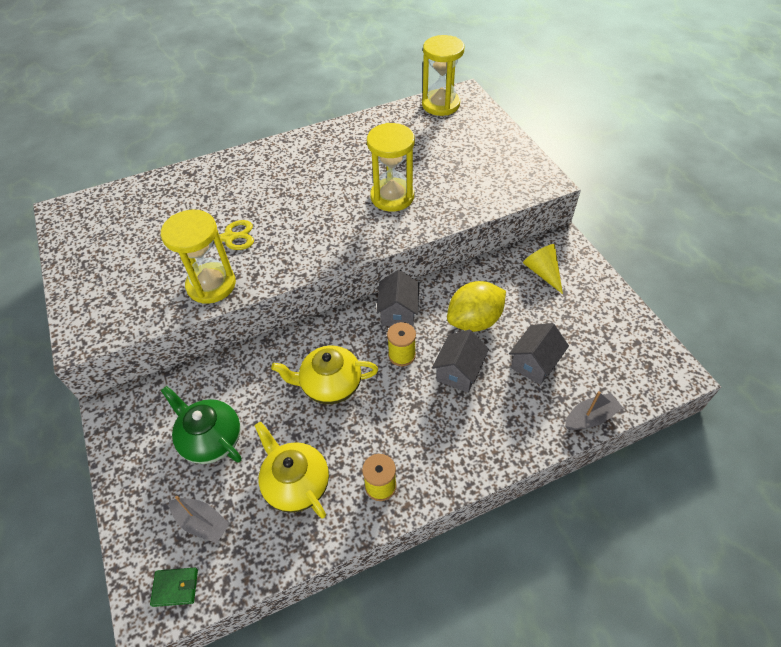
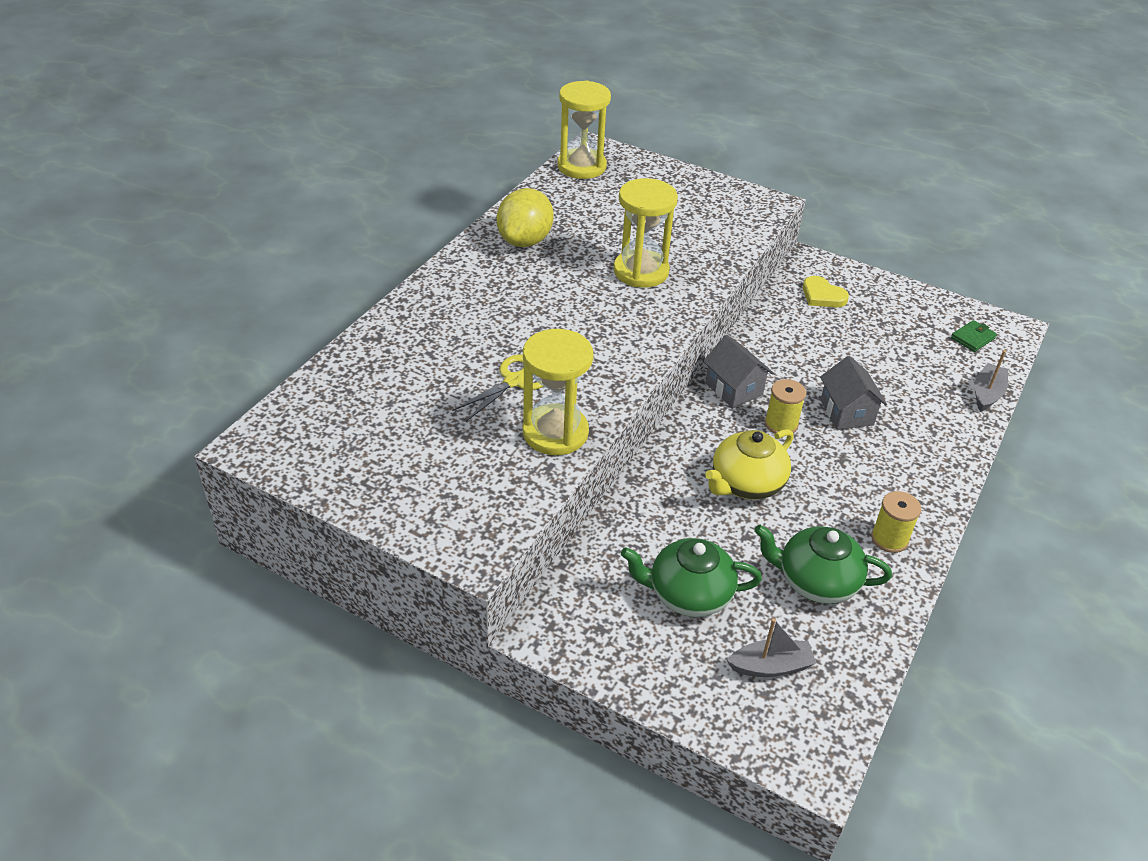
camera: 40 degrees left, 10 degrees down
(175, 587) = (813, 731): green wallet -> green wallet (973, 338)
(296, 483) = (816, 581): yellow teapot -> green teapot
(474, 320) = (811, 363): yellow lemon -> yellow lemon (525, 241)
(534, 363) = (899, 374): grey house -> none
(542, 272) = (822, 295): yellow cone -> yellow heart

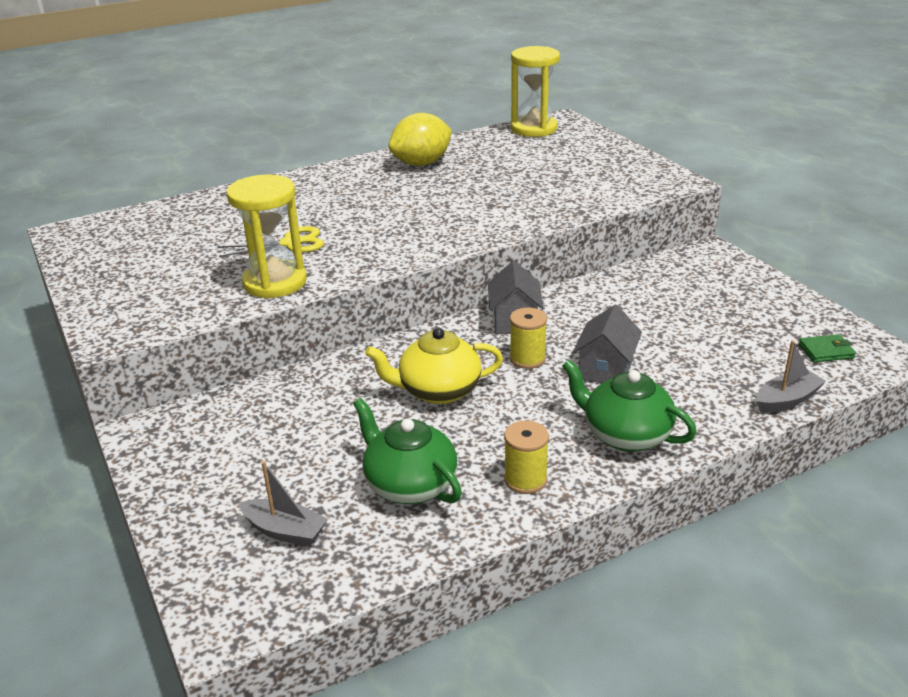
camera: 35 degrees right, 10 degrees down
(641, 271) = (491, 201): yellow hourglass -> none
(688, 594) = (284, 450): green teapot -> green teapot (625, 435)
(822, 295) = (691, 278): yellow heart -> none

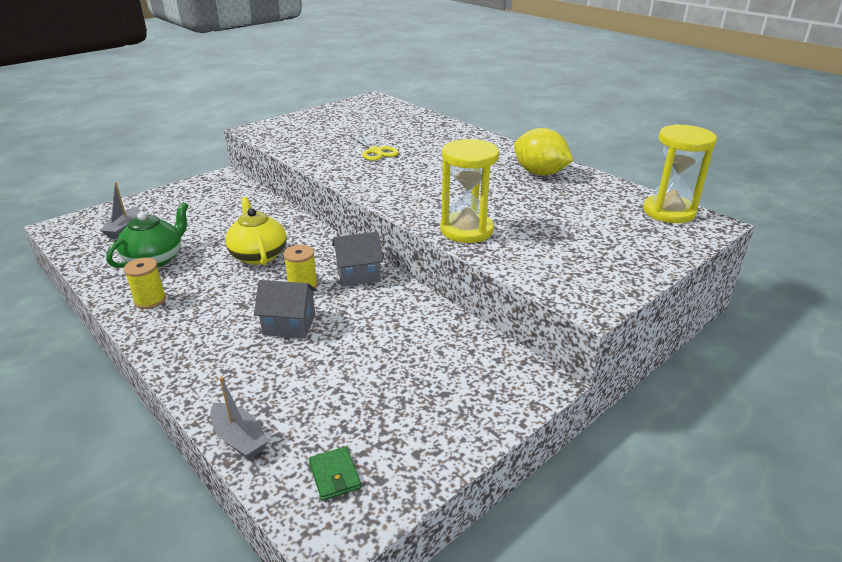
camera: 75 degrees right, 0 degrees up
(275, 282) = (319, 156): yellow hourglass -> yellow hourglass (466, 230)
(625, 435) = (195, 340): green teapot -> none

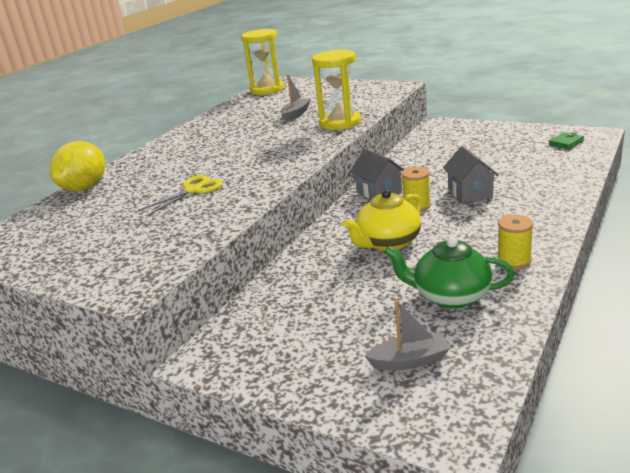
camera: 105 degrees left, 5 degrees down
(239, 438) = (583, 169): grey boat -> grey boat (296, 114)
(539, 173) = (219, 125): yellow lemon -> yellow lemon (85, 188)

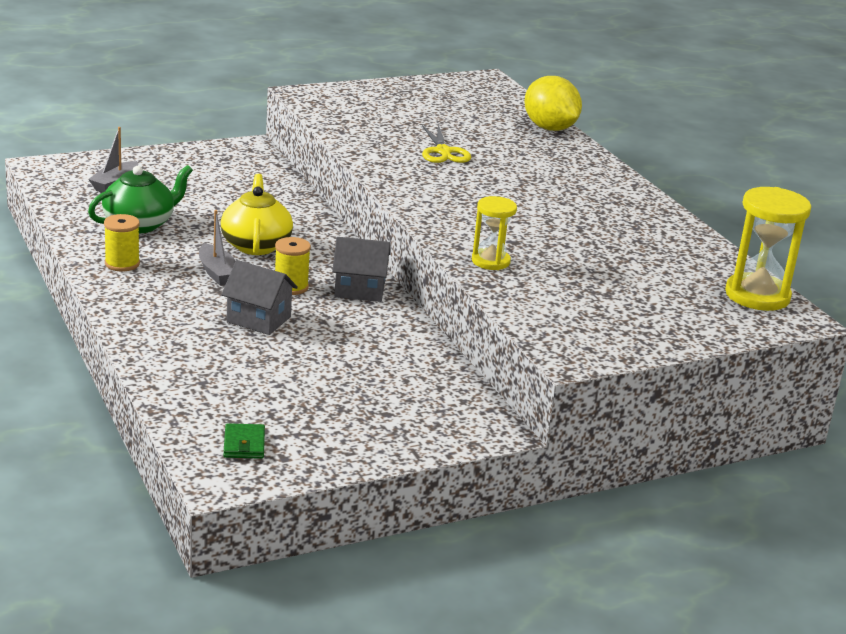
camera: 120 degrees right, 0 degrees up
(296, 114) = (583, 260): grey boat -> grey boat (217, 273)
(340, 123) = (490, 261): yellow hourglass -> yellow hourglass, size x0.61

